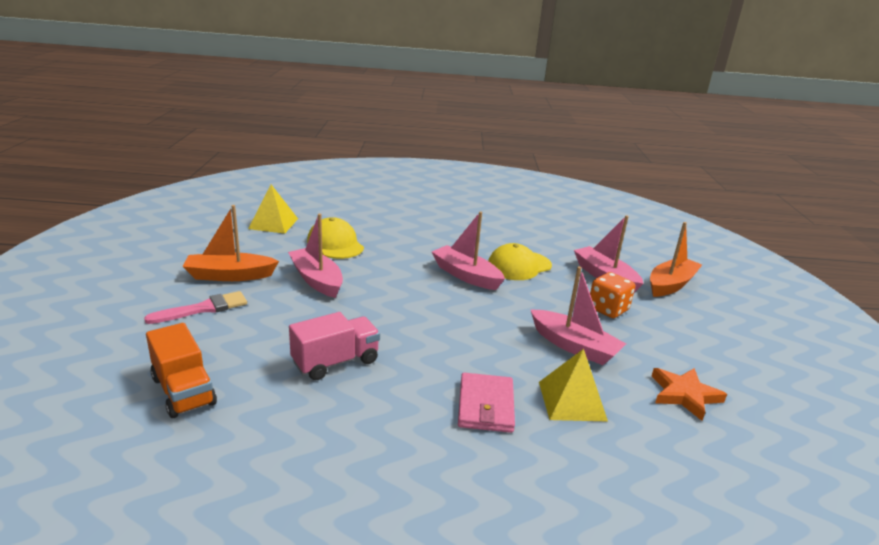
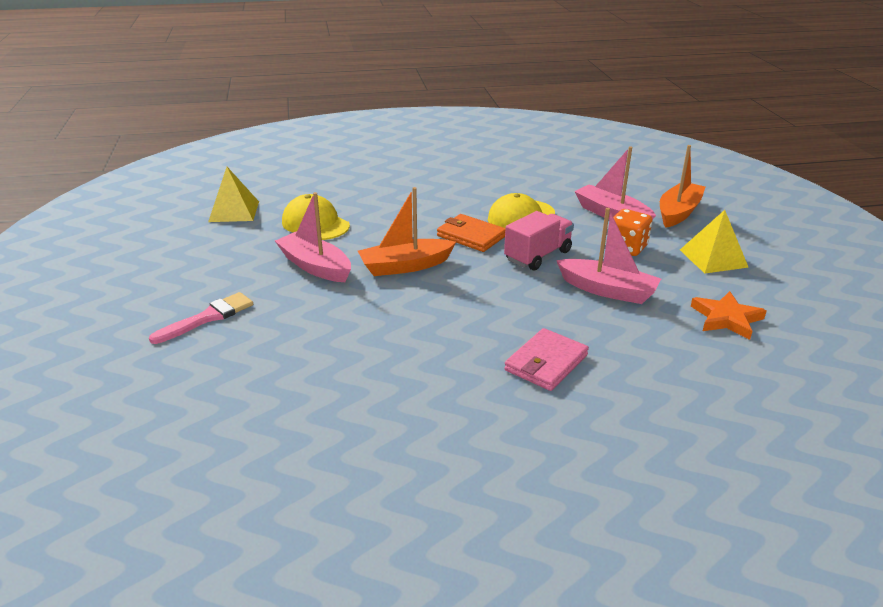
camera: 10 degrees left, 5 degrees up
(183, 391) = (235, 405): orange truck -> none
(230, 275) = (217, 277): orange boat -> orange boat (405, 266)
(335, 362) = (378, 347): pink truck -> pink truck (538, 256)
(466, 275) = (471, 236): pink boat -> orange wallet
(485, 406) = (546, 363): pink wallet -> pink wallet turned 45 degrees clockwise
(571, 401) = (625, 343): yellow pyramid -> yellow pyramid (713, 258)

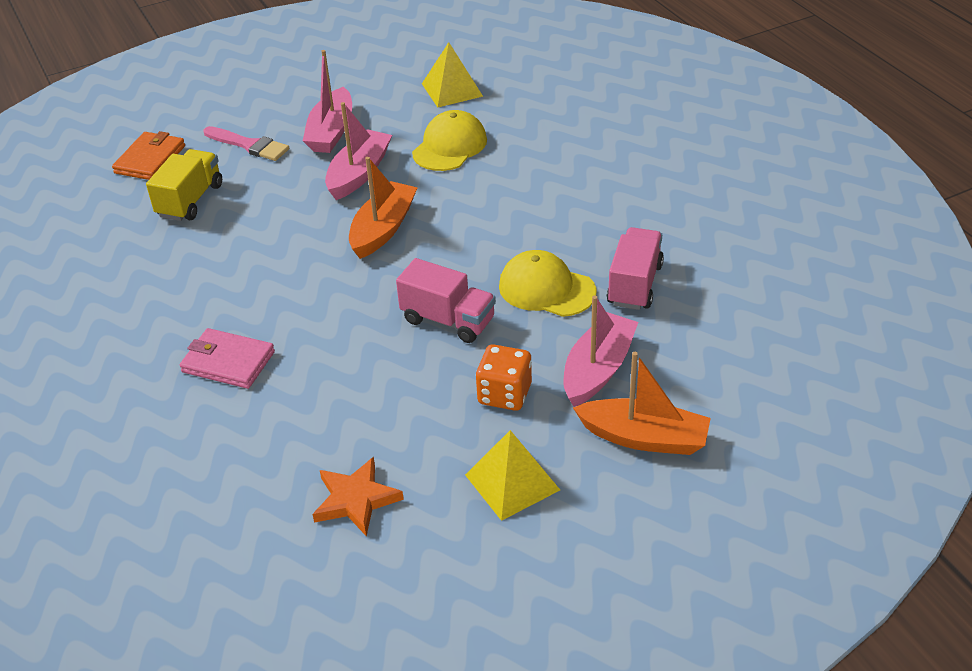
camera: 75 degrees right, 10 degrees up
(272, 363) = (190, 200): none -> yellow truck
(405, 266) = (383, 229): orange boat -> orange boat turned 60 degrees clockwise
(471, 236) = (474, 259): orange wallet -> orange wallet (150, 159)
(532, 190) = (634, 284): none -> pink truck
(607, 290) = (387, 389): pink boat -> pink boat (331, 131)

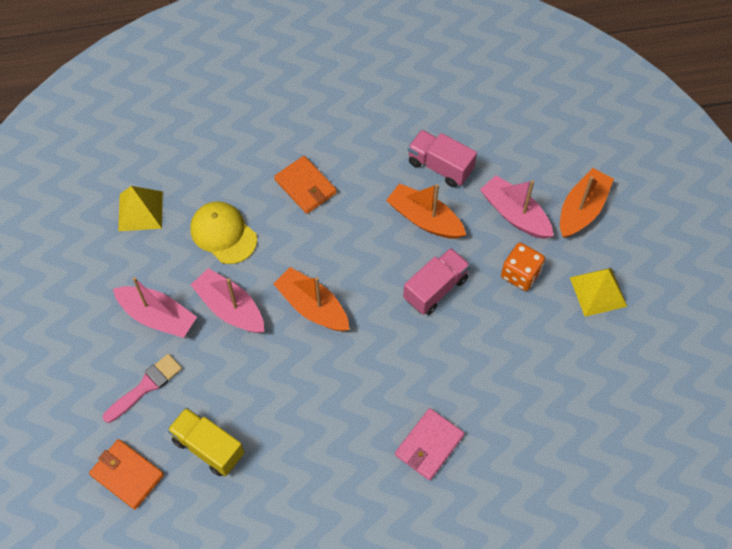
camera: 75 degrees left, 20 degrees up
(356, 499) = (588, 385): orange star -> none
(542, 186) = (305, 187): none -> orange wallet
(546, 289) = (425, 219): yellow cap -> orange boat

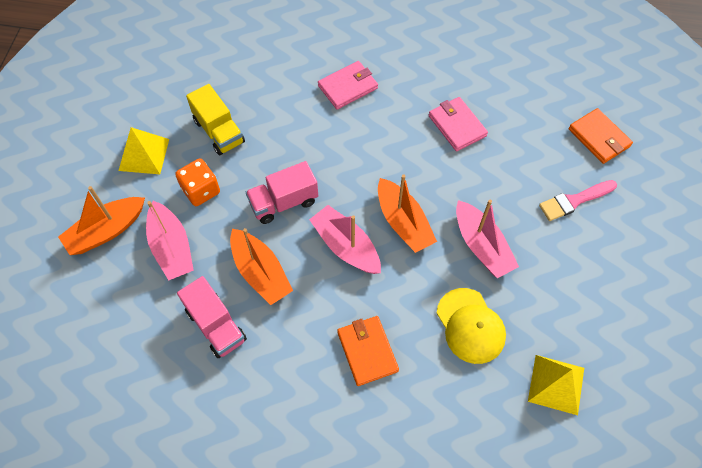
camera: 160 degrees left, 0 degrees up
(157, 316) = (554, 260): pink boat -> pink boat (346, 246)
(208, 447) = (527, 137): yellow truck -> yellow truck (219, 131)
(290, 436) = (457, 126): none -> pink wallet

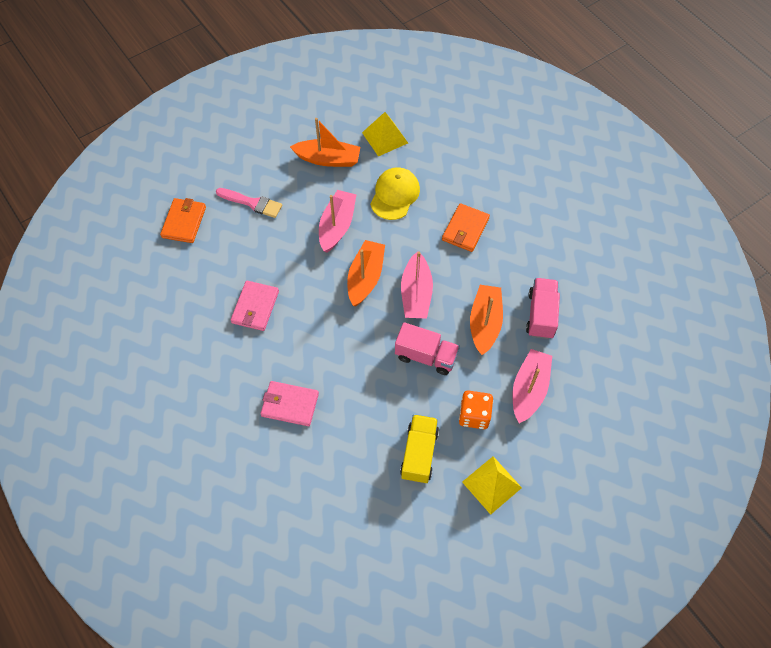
camera: 135 degrees left, 0 degrees up
(106, 231) = (565, 442): orange boat -> orange boat (328, 159)

